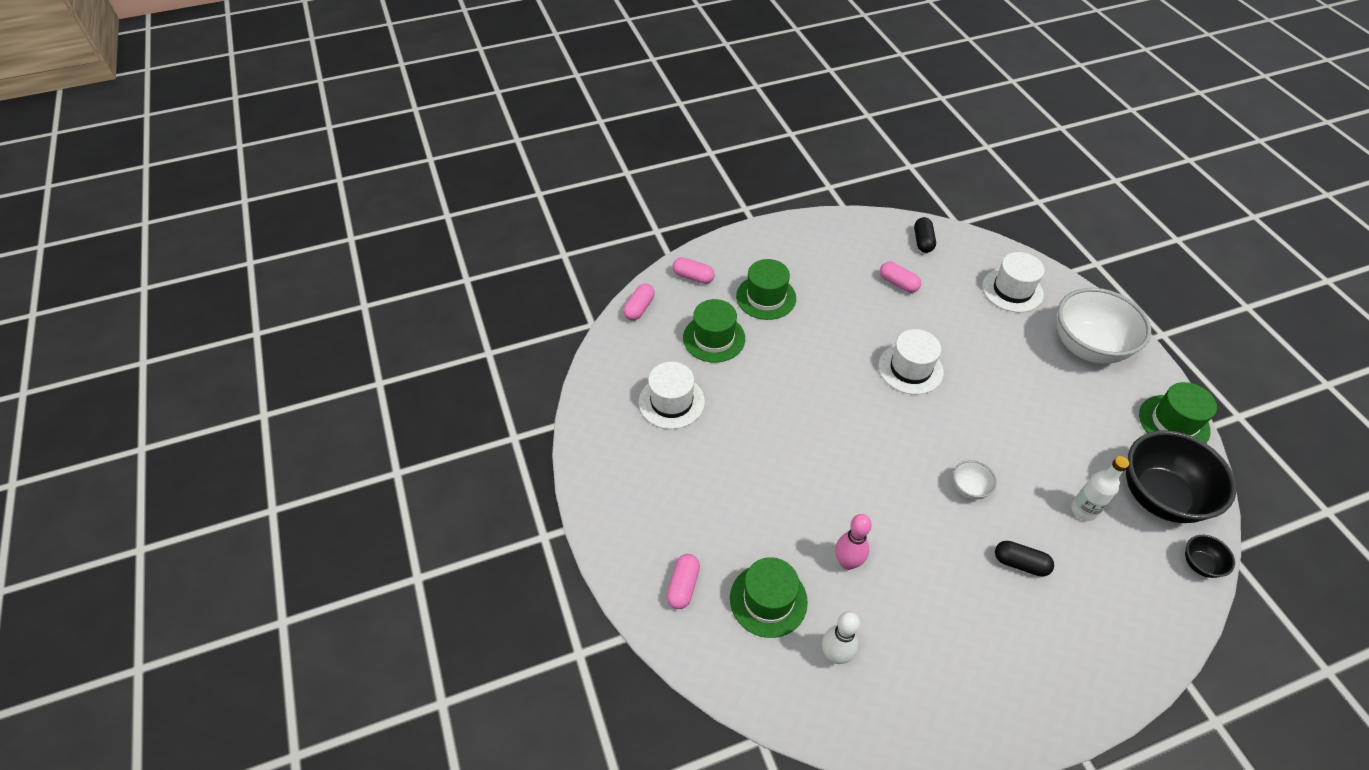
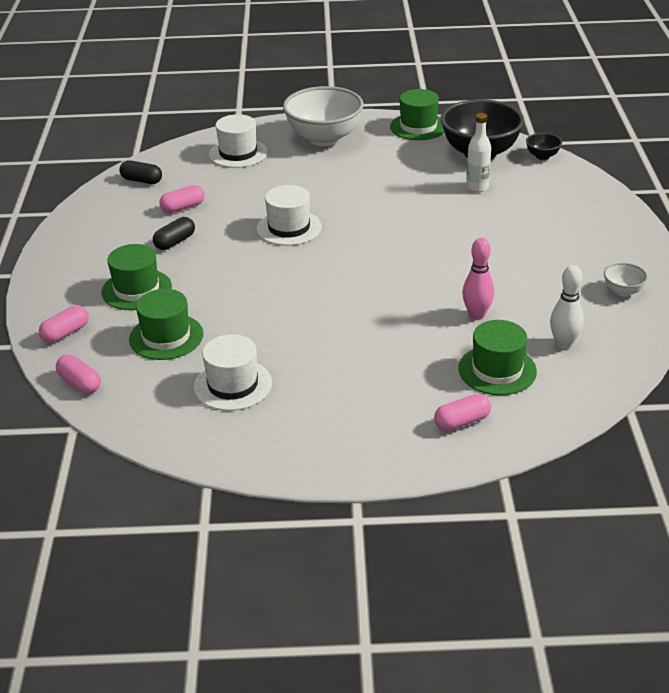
camera: 70 degrees left, 15 degrees down
(683, 586) = (462, 422): pink capsule -> pink capsule turned 60 degrees counterclockwise
(969, 488) = (432, 233): white bowl -> white bowl (623, 291)
(1020, 563) = (512, 229): black capsule -> black capsule (175, 242)

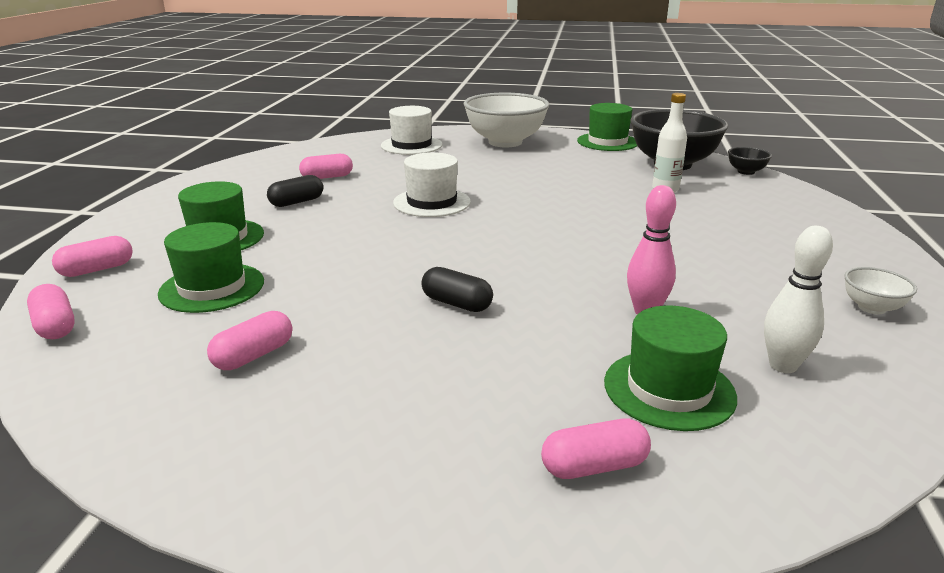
camera: 10 degrees right, 10 degrees down
(141, 180) = (301, 155): black capsule -> black capsule (456, 303)
(233, 385) = (254, 355): white hat -> pink capsule

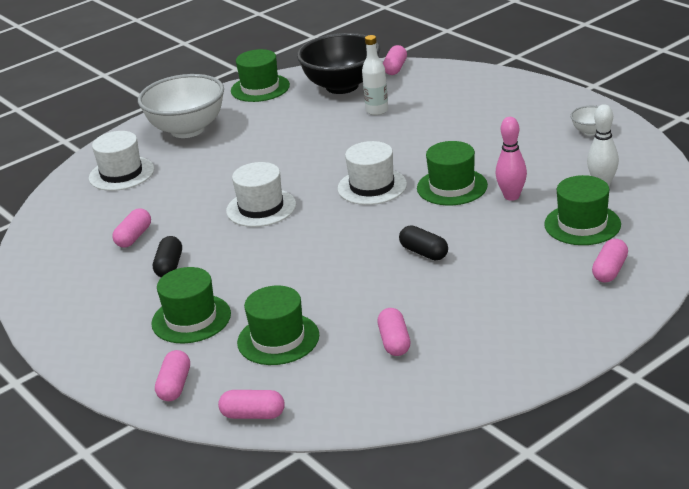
camera: 45 degrees left, 5 degrees up
(456, 303) = (424, 253): black capsule -> black capsule turned 60 degrees clockwise
(538, 232) = (372, 186): none -> white hat
(604, 270) = (452, 187): none -> green hat
(746, 172) = (395, 68): black bowl -> pink capsule

